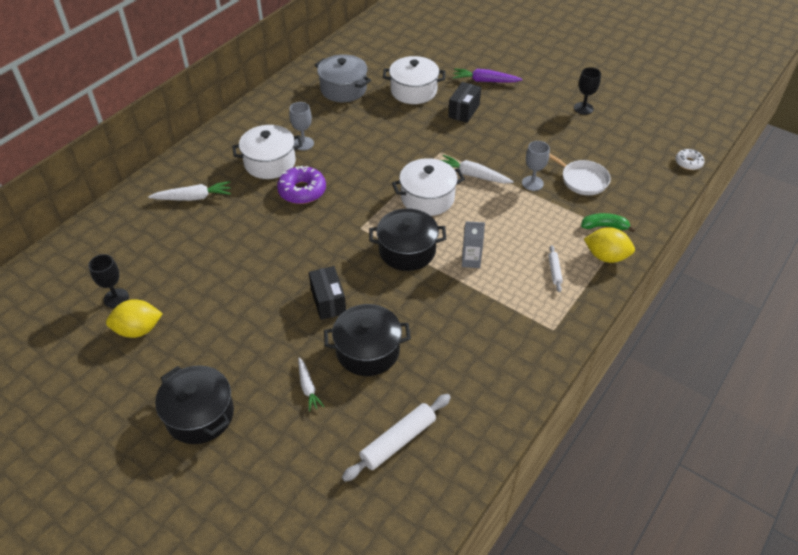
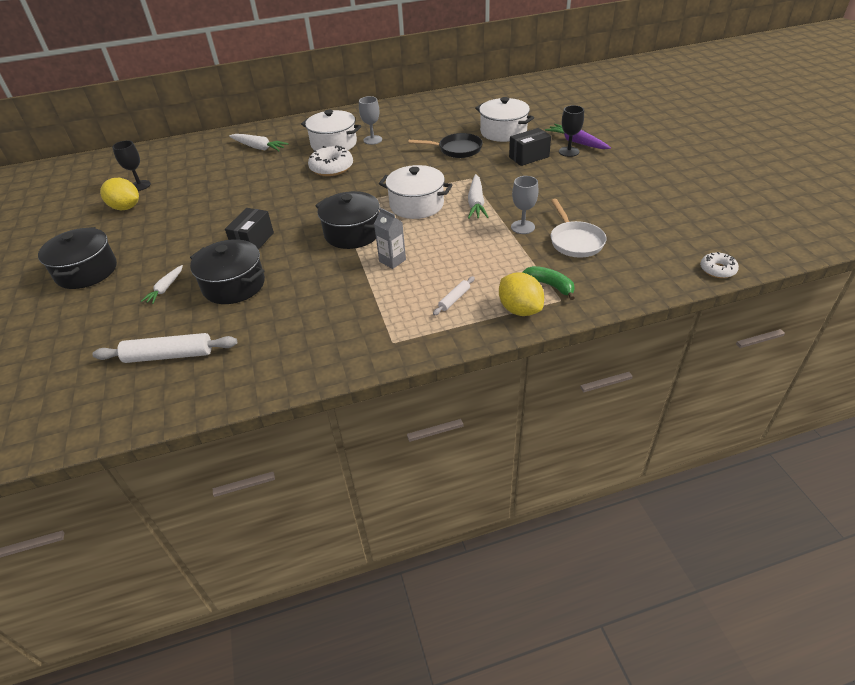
camera: 40 degrees right, 5 degrees down
(302, 191) = (331, 168): purple donut -> white donut
(343, 89) = (448, 116): grey pot -> none
(395, 125) = (457, 149): none -> black pan
(473, 175) = (476, 203): white carrot -> white carrot turned 150 degrees counterclockwise
(583, 108) = (651, 189): black goblet -> black goblet (568, 152)

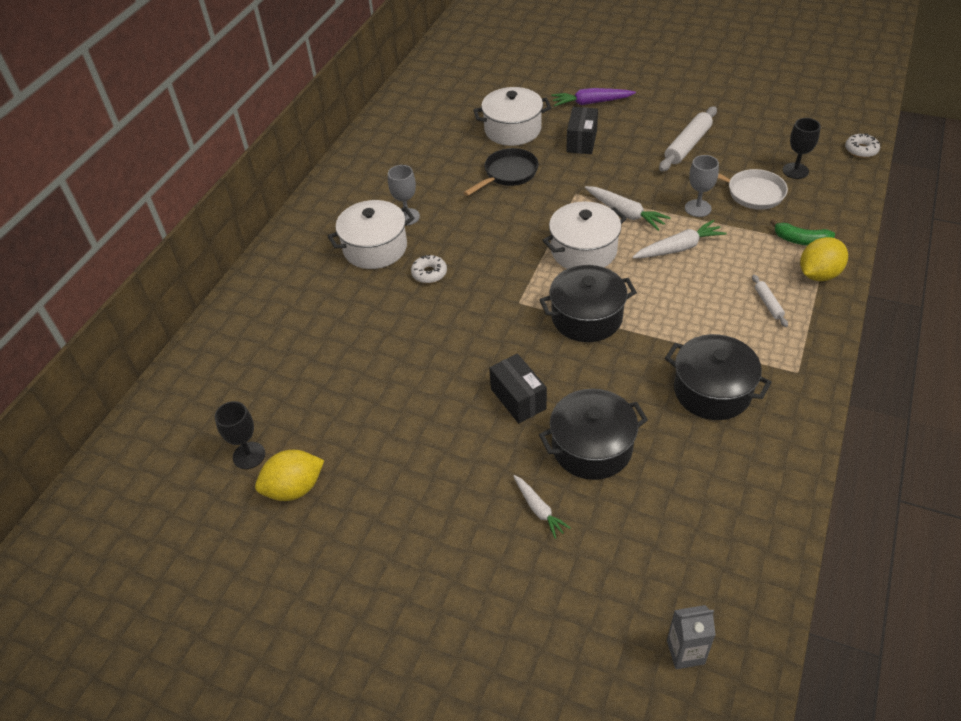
camera: 50 degrees left, 5 degrees up
(86, 271) = (418, 577): black pot -> black pot (712, 391)
(169, 355) = (676, 548): white rolling pin -> white rolling pin (687, 145)
(259, 148) = (297, 309): white carrot -> white carrot (679, 248)
(331, 168) = (429, 273): white donut -> white donut, size x0.59
(392, 261) = (667, 313): grey carton -> grey carton (685, 652)
(520, 309) = (818, 274): yellow lemon -> yellow lemon turned 45 degrees counterclockwise
(550, 285) = (801, 240): green banana -> green banana turned 150 degrees counterclockwise
(568, 152) = (602, 116): black goblet -> black goblet (795, 171)

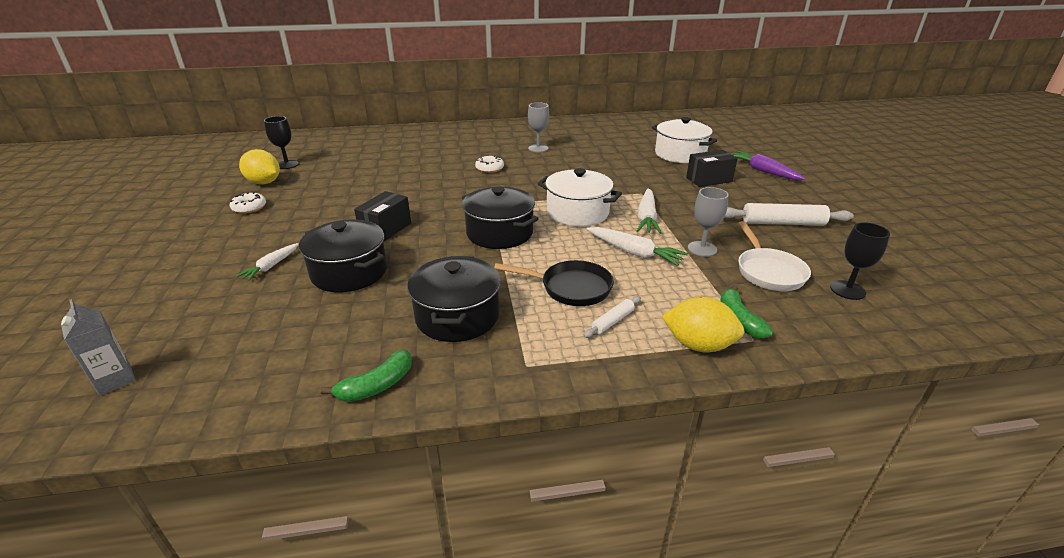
camera: 55 degrees right, 15 degrees down
(375, 248) = (497, 148): white pot -> none
(508, 174) = (628, 165): black pan -> black pan (571, 288)
(780, 466) = (377, 385): none -> green banana
(861, 150) = (966, 328): white donut -> white donut (249, 208)

